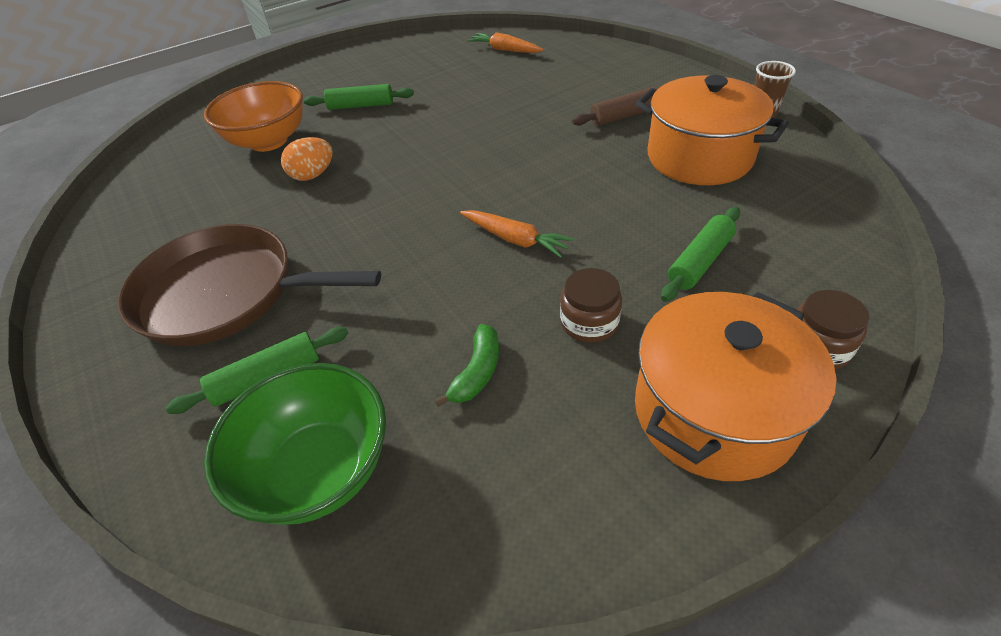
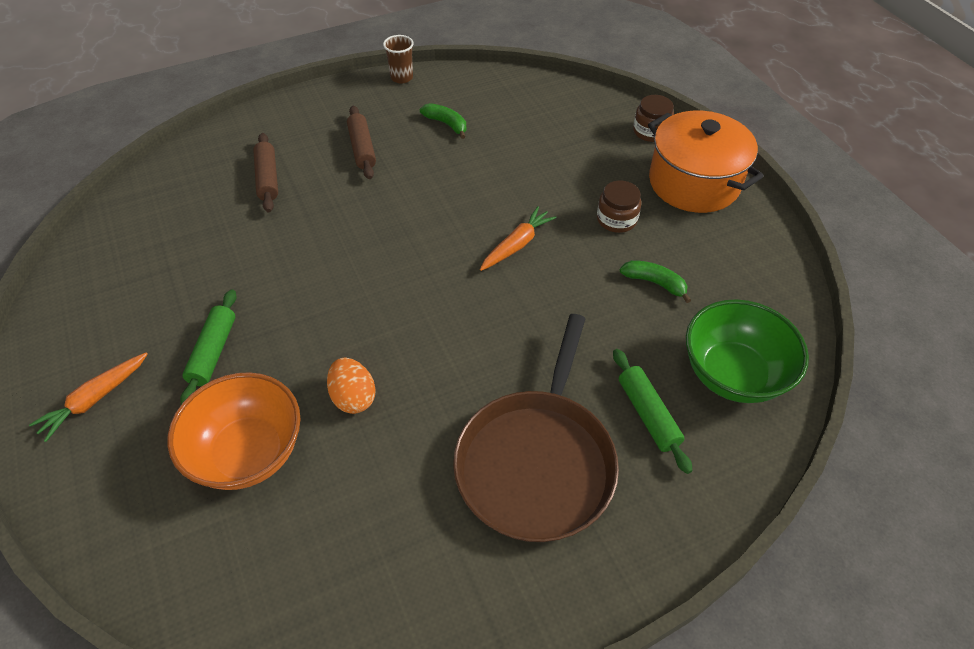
camera: 85 degrees left, 5 degrees up
(505, 50) = (161, 208): orange carrot -> orange carrot (95, 399)
(558, 81) = (268, 178): none -> brown rolling pin
(699, 157) = (446, 124): orange pot -> green banana
(700, 261) = (568, 155): green rolling pin -> none

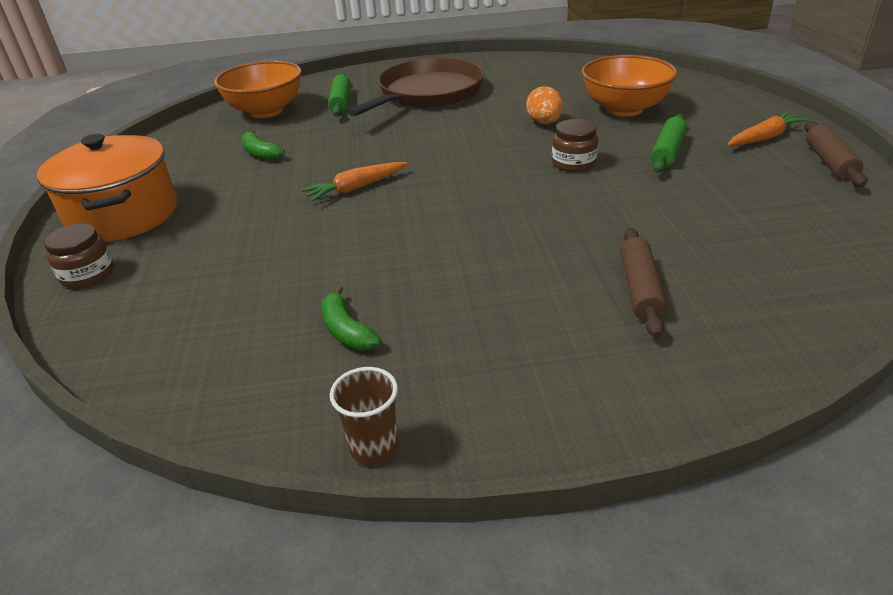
camera: 160 degrees left, 15 degrees down
(362, 148) = (492, 312): brown rolling pin -> brown rolling pin (829, 162)
(616, 219) = (240, 196): brown jar -> brown jar (573, 163)
(733, 374) = (266, 111): green bowl -> orange bowl

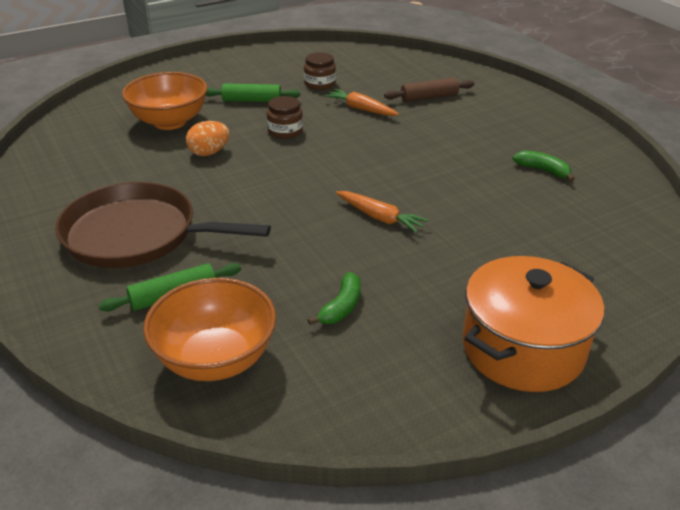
camera: 115 degrees left, 0 degrees up
(88, 274) = (611, 314): brown jar -> brown jar (319, 84)
(346, 330) = (543, 170): green banana -> green banana turned 90 degrees counterclockwise
(374, 448) = (604, 141): brown cup -> none
(764, 138) = (216, 73): orange carrot -> orange carrot (361, 109)
(829, 162) = (249, 56): brown rolling pin -> none

